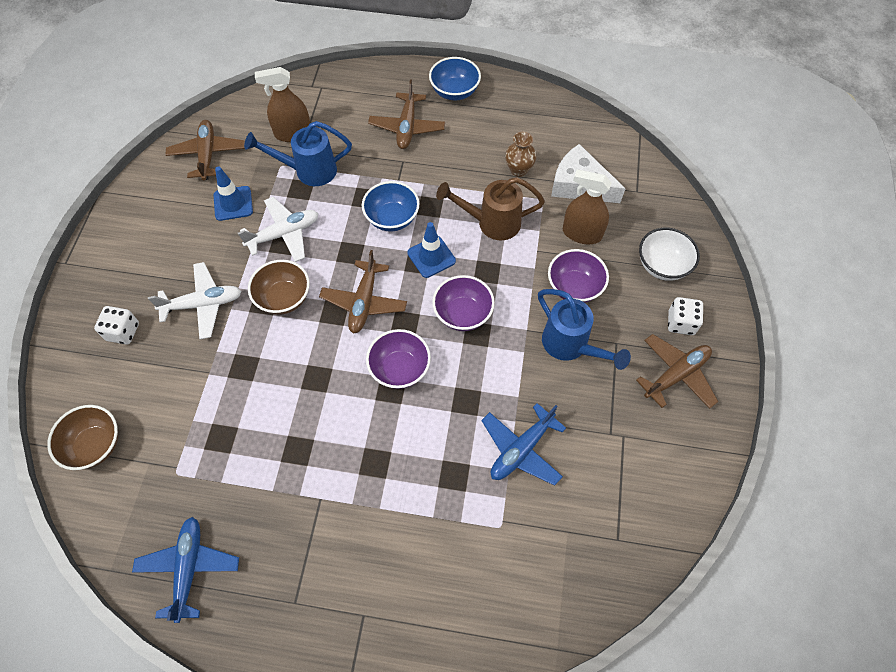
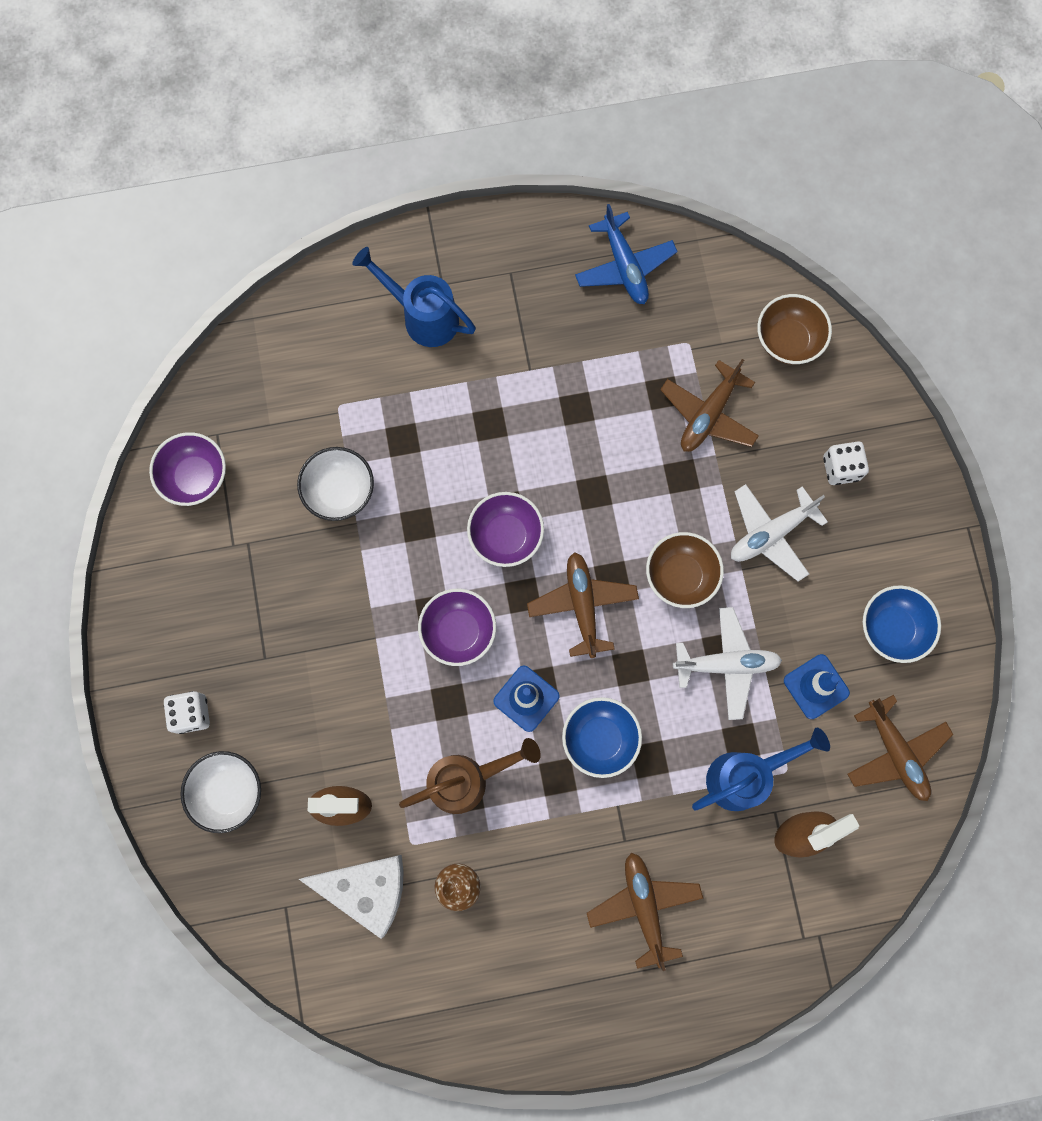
camera: 160 degrees right, 15 degrees up
(284, 234) = (726, 664): white plane -> white plane turned 135 degrees counterclockwise
(454, 92) = (602, 1005): blue bowl -> blue bowl (892, 628)
(521, 449) = (340, 491): blue plane -> white bowl
(570, 346) = (317, 635): blue watering can -> blue watering can (423, 316)
(574, 287) = (333, 718): purple bowl -> purple bowl (196, 477)
(676, 375) = (186, 640): brown plane -> brown plane (708, 414)

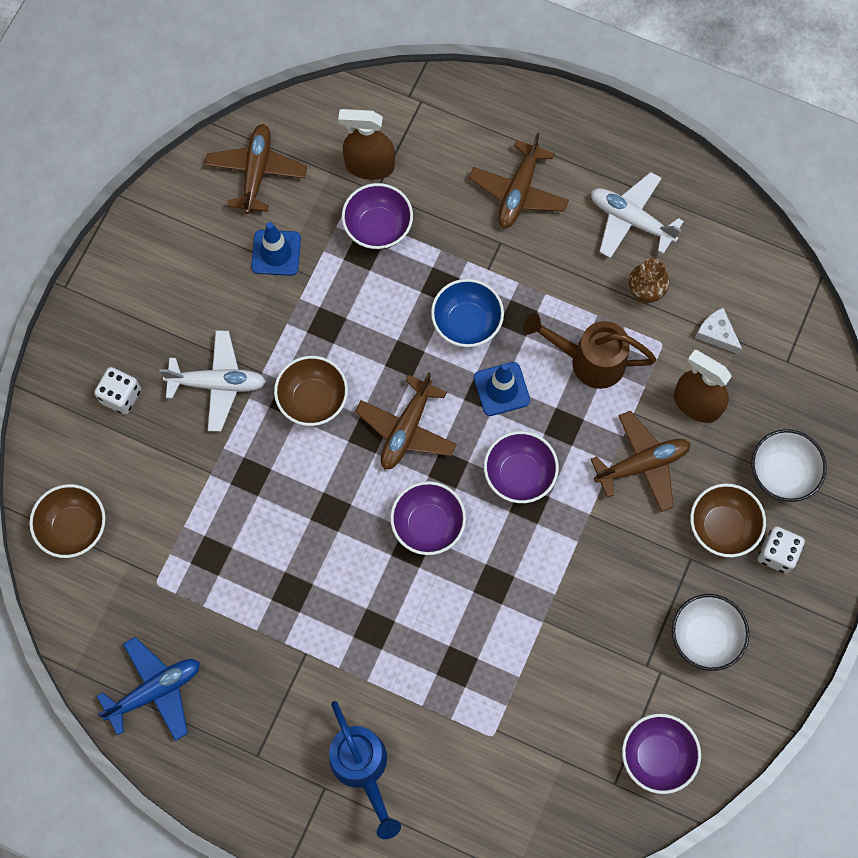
camera: 145 degrees left, 5 degrees down
(253, 705) = (722, 527): none -> brown bowl
(340, 491) = (540, 657): white bowl -> white bowl (705, 637)
(366, 889) = (717, 334): white cheese -> white cheese, size x0.53
(624, 266) = (155, 691): blue plane -> blue plane turned 45 degrees clockwise
(708, 414) = (189, 511): brown plane -> brown plane (642, 464)
(726, 664) = (330, 312): white plane -> white plane (631, 220)
(745, 776) = (378, 228): blue watering can -> purple bowl
(892, 628) = (185, 255): blue bowl -> none

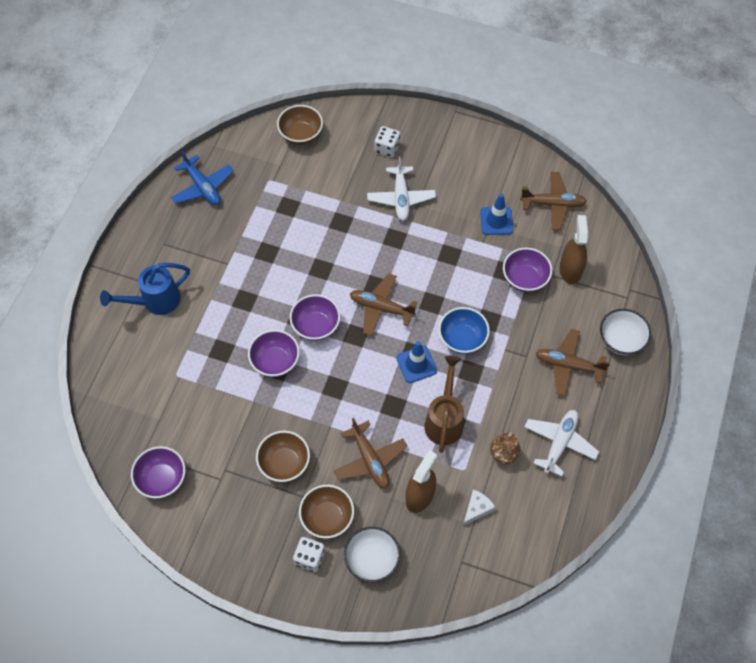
camera: 85 degrees right, 10 degrees down
(313, 400) = (396, 252): brown bowl -> brown bowl (284, 463)
(519, 475) = (355, 379): purple bowl -> purple bowl (275, 361)
(705, 637) = (246, 508): white bowl -> white bowl (621, 340)

